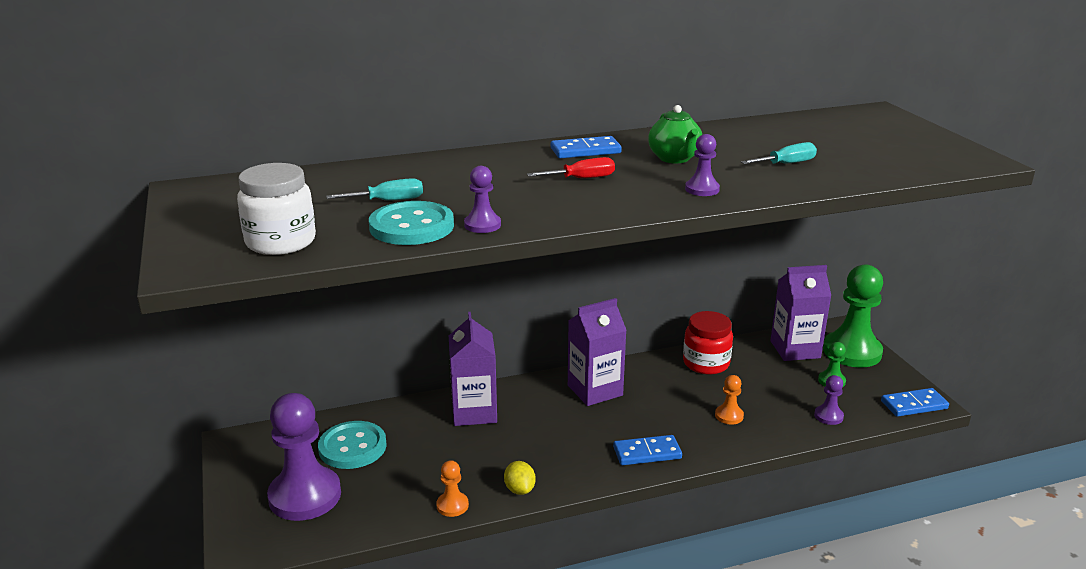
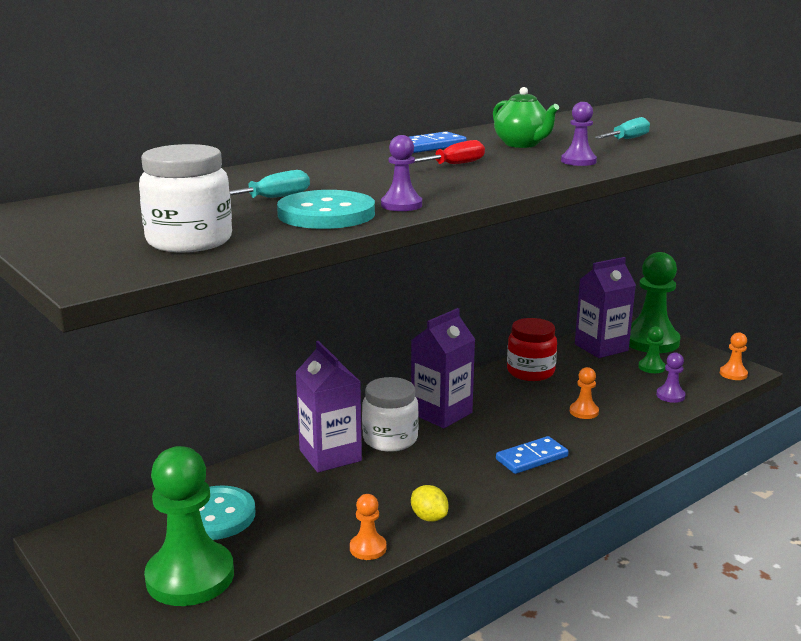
camera: 20 degrees left, 5 degrees down
(305, 496) = (190, 577): purple pawn -> green pawn
(533, 407) = (390, 439): none -> white jar
(914, 405) = (733, 374): blue domino -> orange pawn

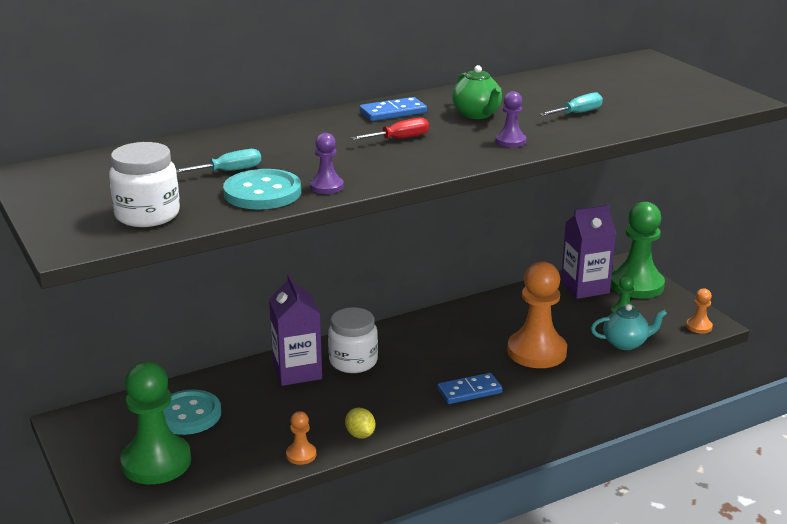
camera: 10 degrees right, 5 degrees up
(441, 413) = (407, 341): purple carton -> none
(530, 372) = (505, 307): red jar -> none
(584, 412) = (536, 352): orange pawn -> orange pawn, size x2.24
(670, 396) = (626, 343): purple pawn -> turquoise teapot

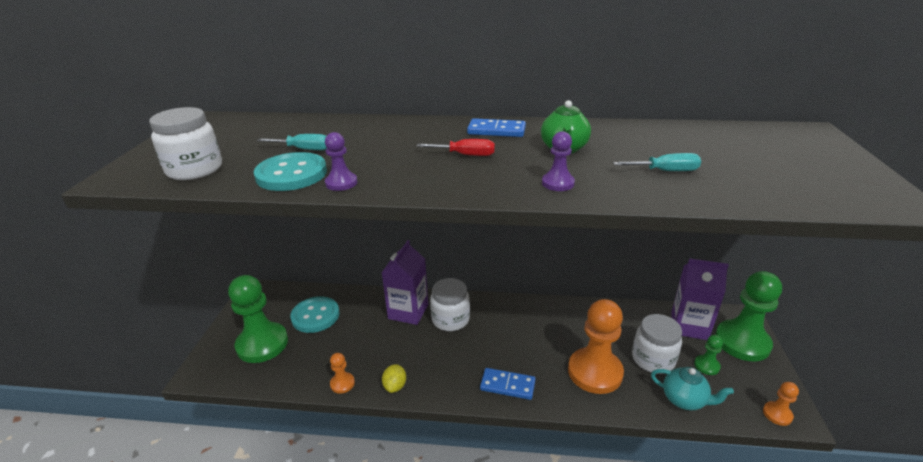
camera: 35 degrees right, 5 degrees up
(576, 324) = (653, 359): none -> white jar

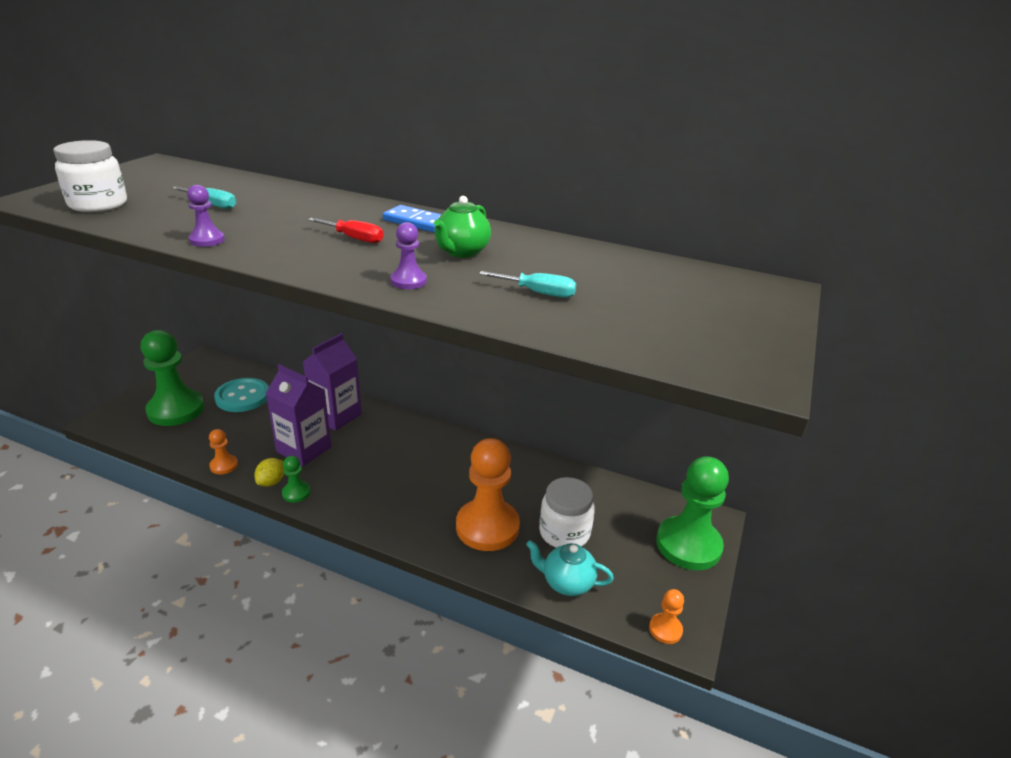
camera: 15 degrees right, 0 degrees up
(291, 174) = (174, 224): turquoise button -> none
(450, 319) = (373, 434): white jar -> none
(507, 385) = (384, 513): blue domino -> none
(684, 400) = (566, 583): turquoise teapot -> turquoise teapot turned 150 degrees clockwise
(689, 326) = (637, 511): purple carton -> purple carton (304, 449)
(706, 365) = (623, 557): green pawn -> green pawn (296, 493)

